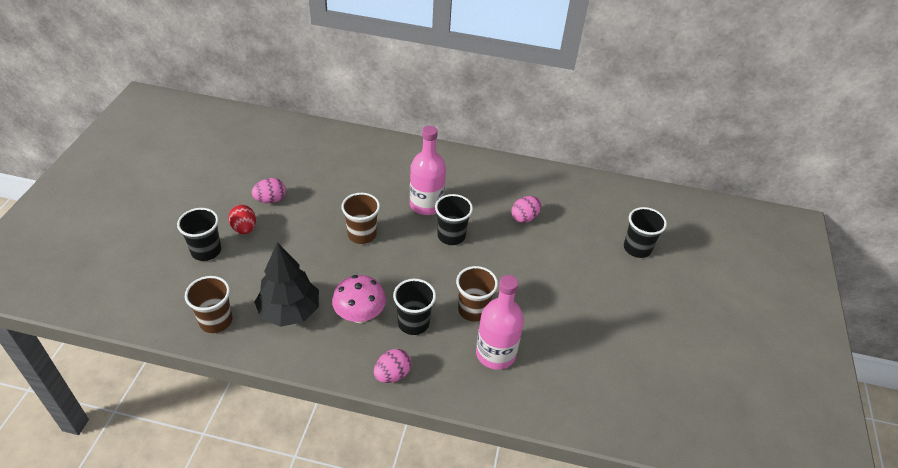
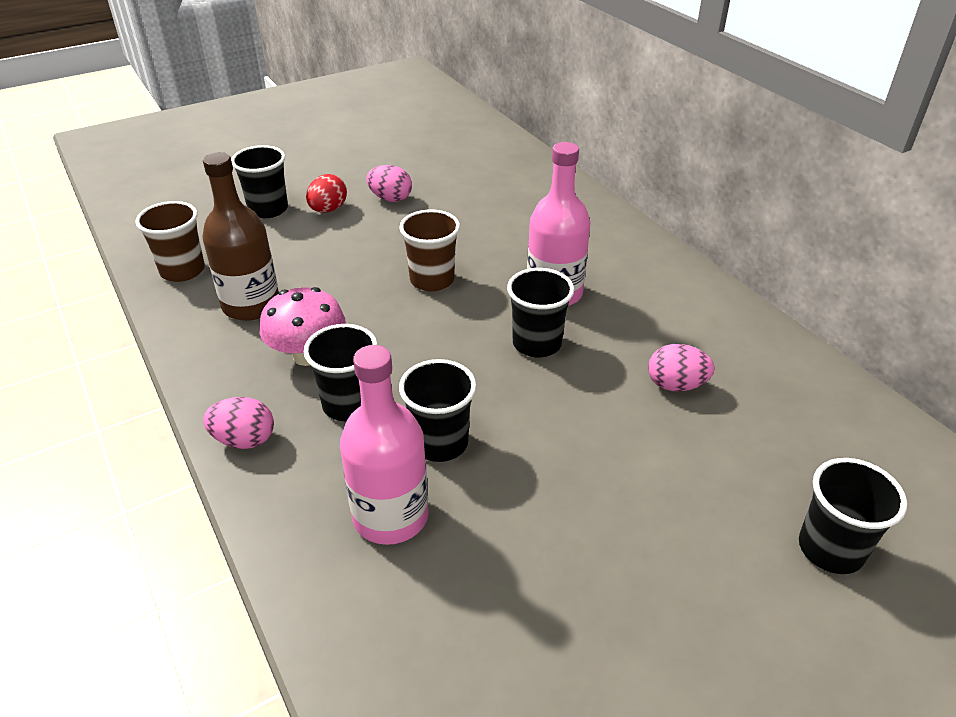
camera: 50 degrees right, 5 degrees down
(289, 311) = (251, 305): black tree -> brown bottle
(473, 310) = (440, 443): brown cup -> black cup

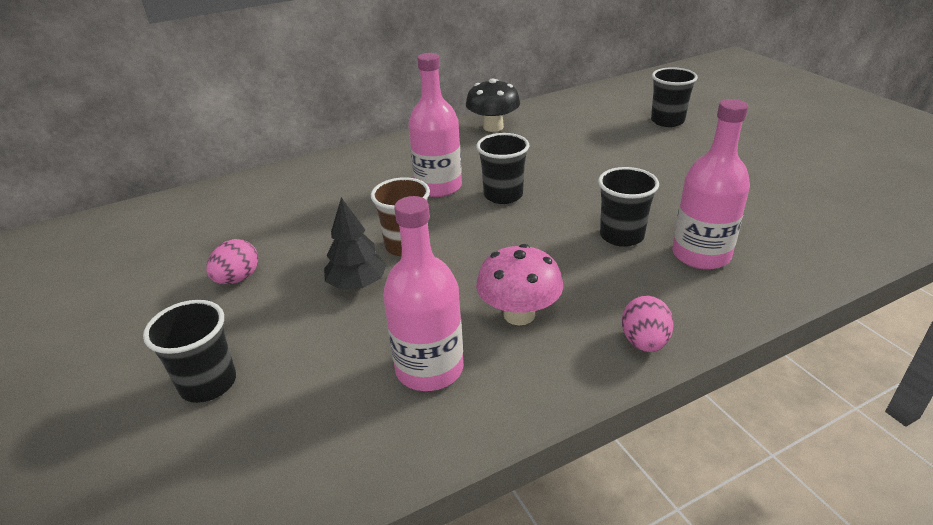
camera: 85 degrees left, 5 degrees down
(182, 271) = (337, 452): brown cup -> none
(251, 305) = (429, 368): brown bottle -> pink bottle
(328, 210) = (238, 326): red egg -> none
(349, 404) = (586, 283): black cup -> none
(372, 258) = (357, 284): none -> black tree
(676, 385) = (546, 148): pink egg -> none
(735, 333) = (493, 127): none -> black mushroom

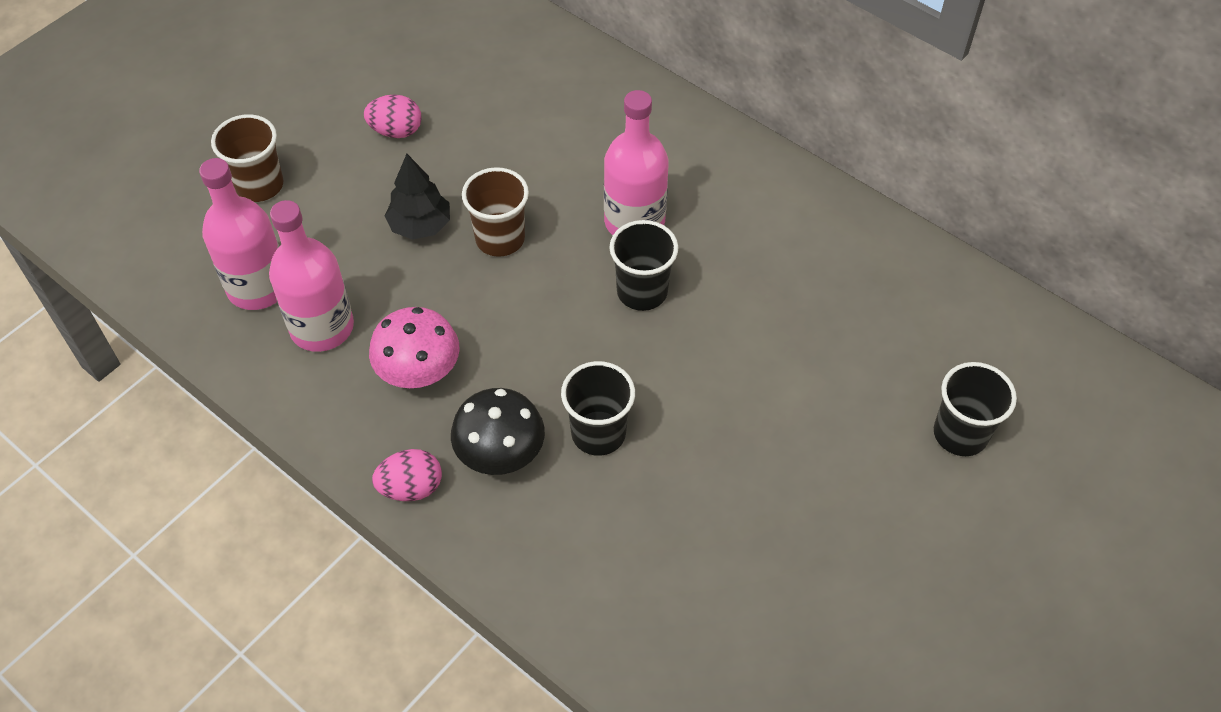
camera: 65 degrees right, 20 degrees up
(208, 383) = (259, 185): black cup -> brown cup
(493, 127) = (826, 224): black mushroom -> black mushroom (500, 454)
(701, 255) = (588, 521): pink bottle -> pink bottle (258, 287)

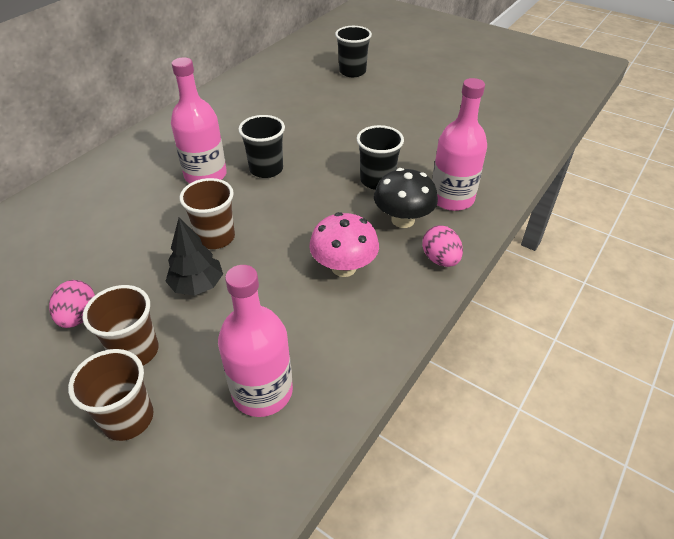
camera: 95 degrees left, 10 degrees down
(322, 327) = (306, 334): pink bottle -> pink bottle (452, 198)
(338, 182) = (135, 351): none -> brown cup

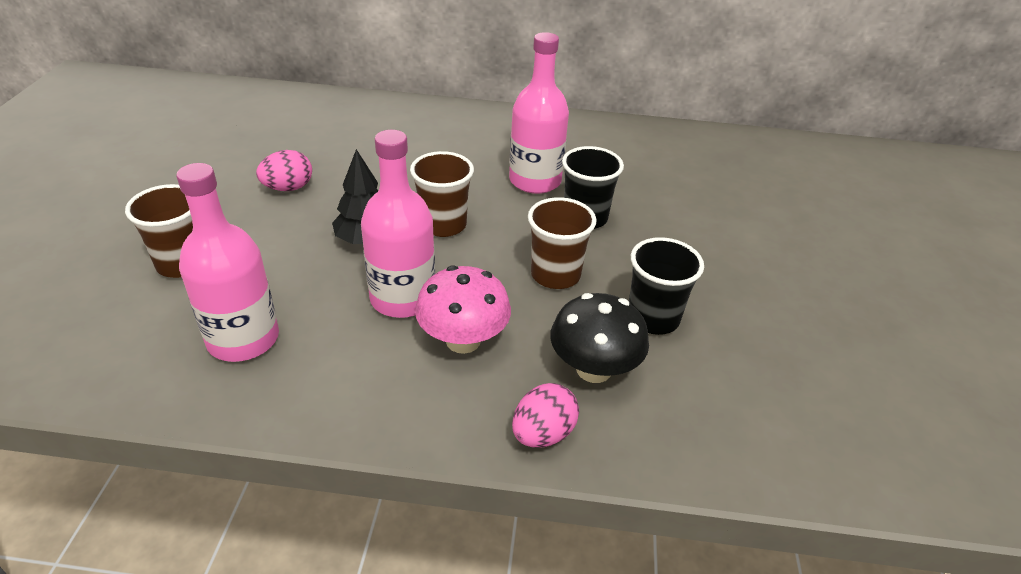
camera: 60 degrees right, 5 degrees down
(135, 351) = (262, 236): brown cup -> brown cup (555, 275)
(352, 72) = (870, 217): black cup -> none
(452, 198) = (687, 410): pink bottle -> pink bottle (403, 298)

